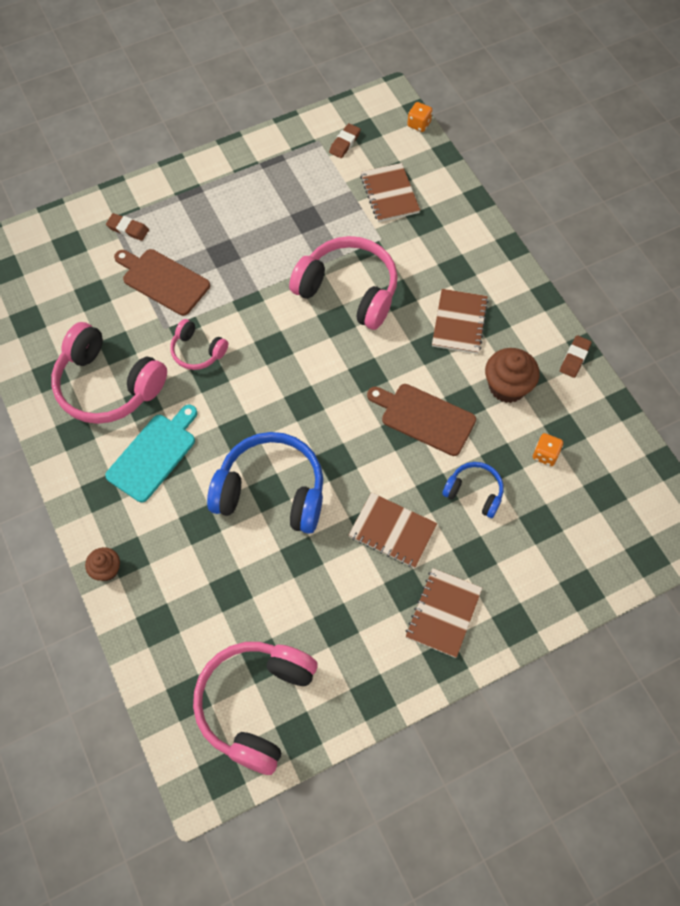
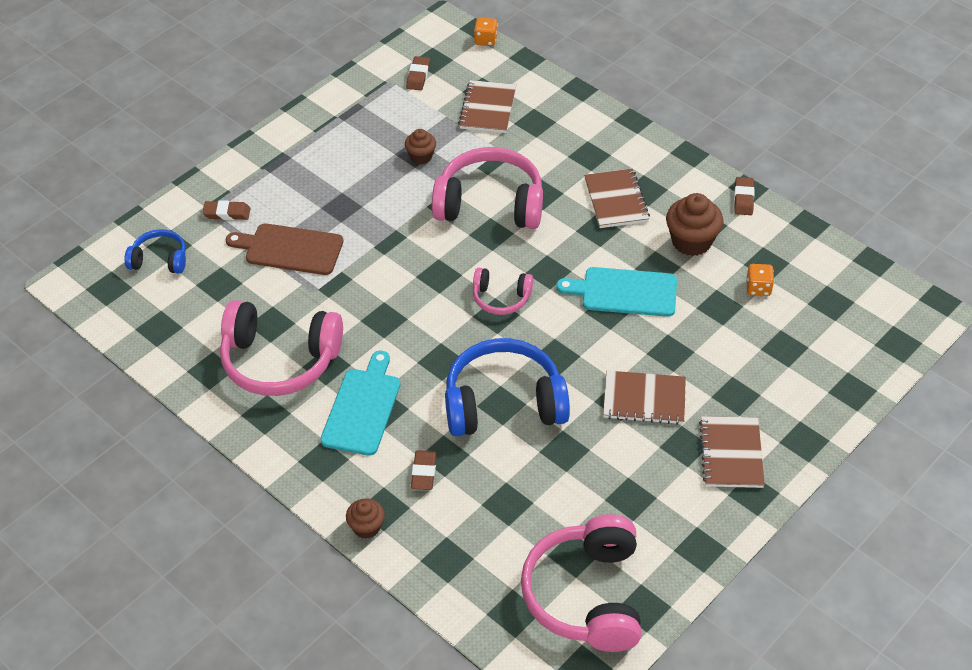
camera: 20 degrees left, 15 degrees down
(176, 534) = (424, 472): none -> brown eraser
(197, 351) = (360, 302): pink headphones -> pink headphones (501, 298)
(311, 224) = (421, 156): none -> brown cupcake
(389, 194) = (487, 108): brown notebook -> brown notebook turned 45 degrees clockwise
(424, 418) = (624, 292): brown cutting board -> turquoise cutting board
(474, 492) = (707, 341): blue headphones -> blue headphones (159, 260)

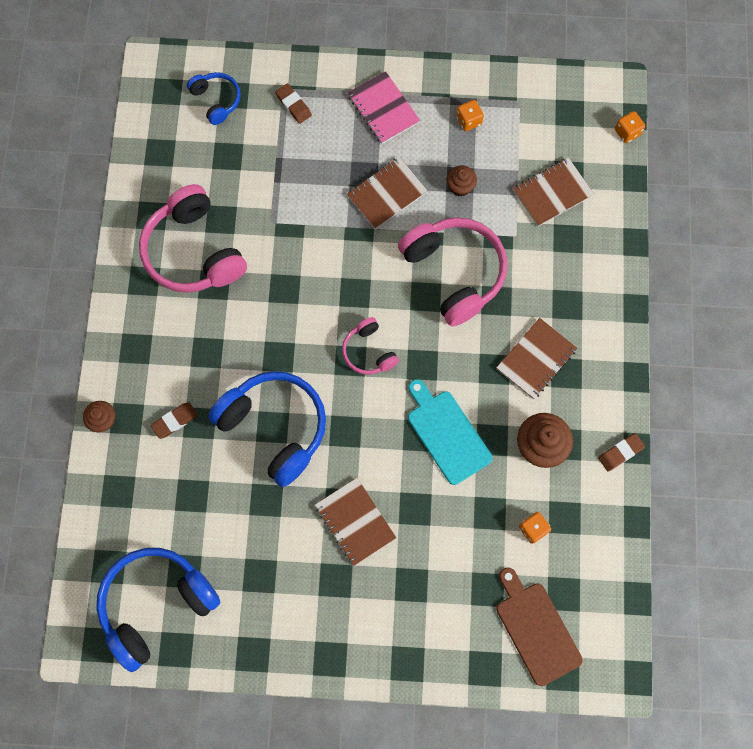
camera: 50 degrees right, 25 degrees up
(290, 249) = (296, 174): brown cutting board -> brown cutting board (536, 629)
(299, 161) = (383, 109): none -> pink notebook
(362, 408) = (197, 338): turquoise cutting board -> none
(371, 118) = (468, 121): none -> orange dice
(418, 76) = (543, 116): brown eraser -> none
(586, 595) = (156, 604): pink headphones -> blue headphones
(731, 454) = (353, 618): brown notebook -> brown notebook (387, 194)

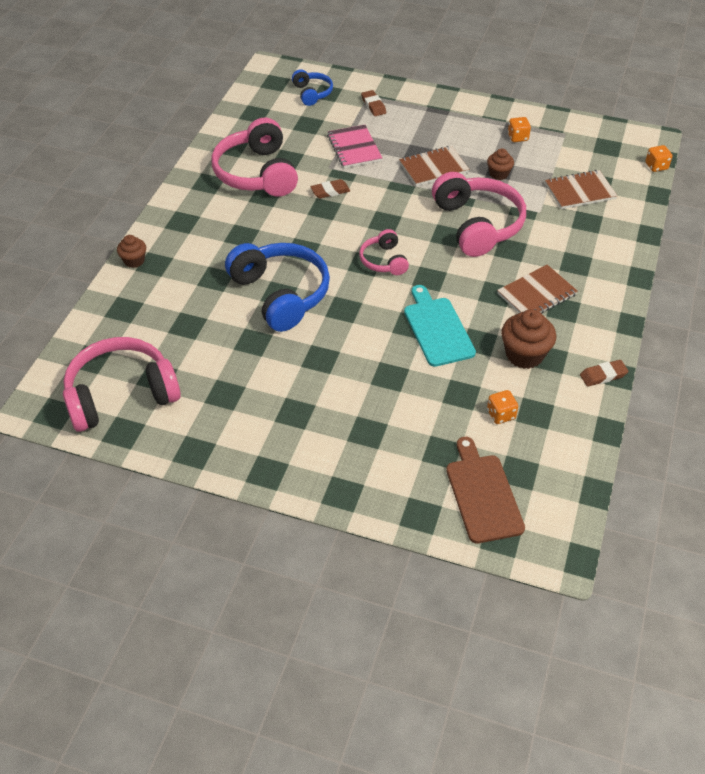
camera: 15 degrees right, 25 degrees down
(156, 604) = (121, 394): blue headphones -> pink headphones
(175, 421) = (195, 273): brown eraser -> brown eraser (330, 191)
(355, 522) = (329, 374): brown notebook -> none
(383, 109) = (447, 119): pink notebook -> pink notebook (354, 148)

